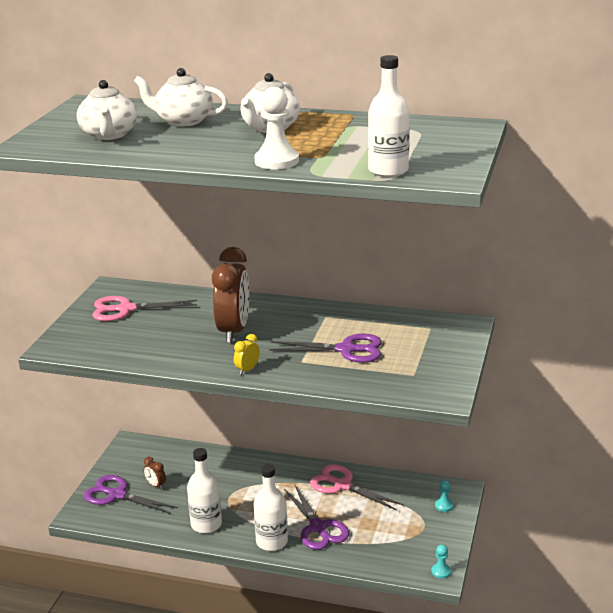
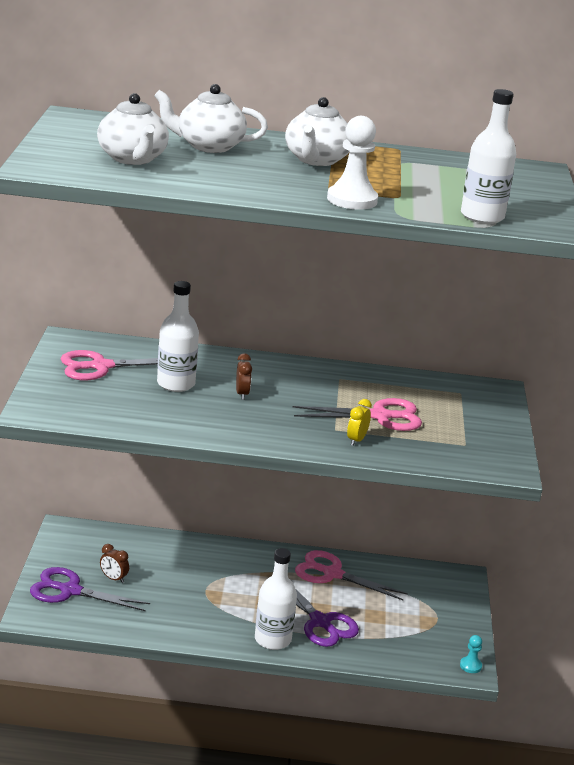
camera: 15 degrees left, 0 degrees up
(206, 524) = (190, 622): white bottle -> white bottle (176, 384)
(233, 331) = (242, 394): brown clock -> brown clock, size x0.42
(247, 370) = (278, 438): yellow clock -> yellow clock (356, 440)
(346, 350) = (379, 416): purple scissors -> pink scissors
(444, 506) = (451, 594): turquoise pawn -> none

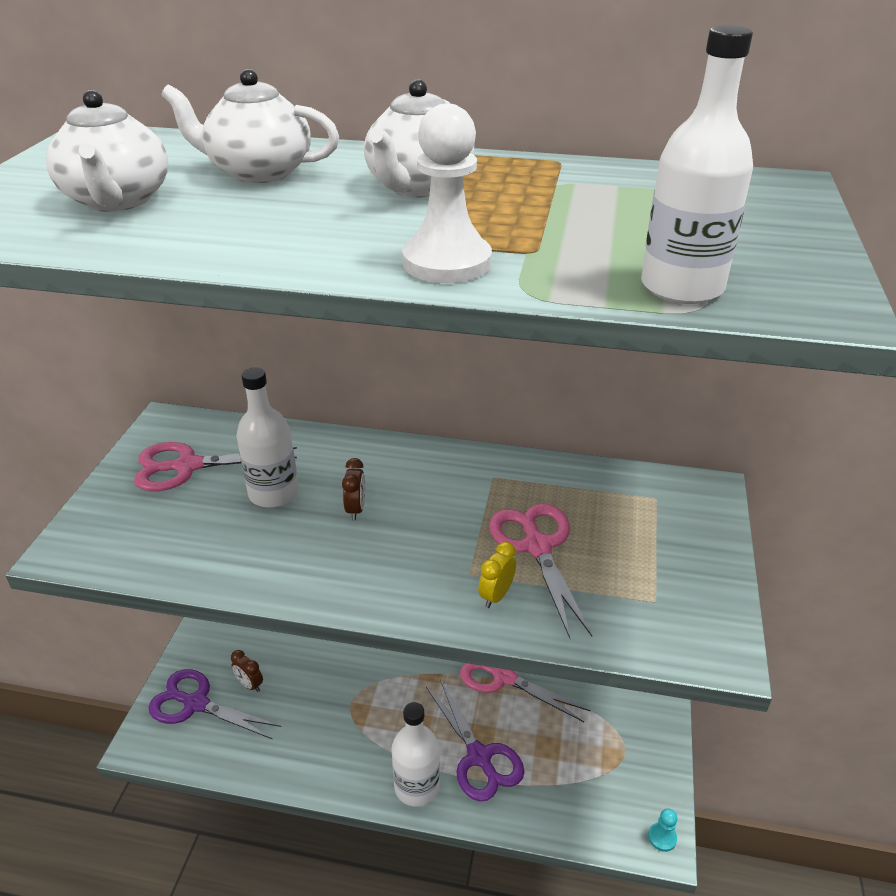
camera: 10 degrees right, 10 degrees up
(379, 416) = (537, 546): pink scissors -> pink scissors turned 105 degrees counterclockwise

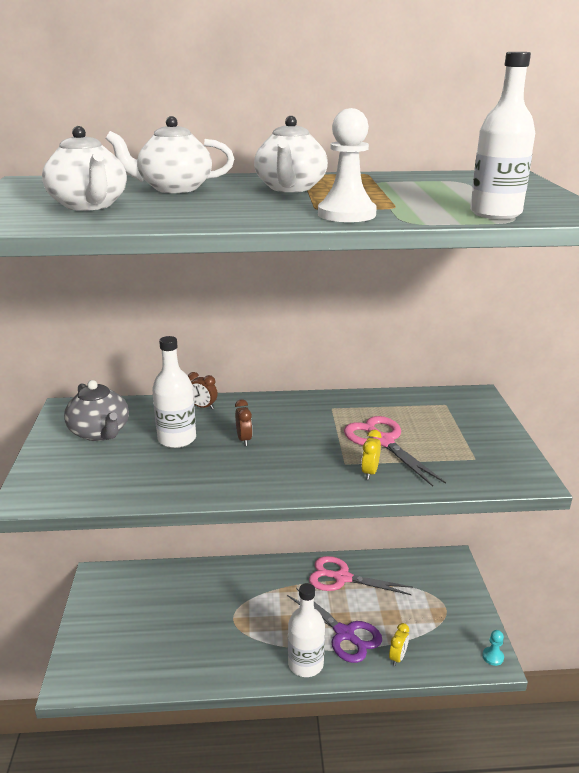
camera: 15 degrees left, 10 degrees down
(187, 466) = (100, 432): pink scissors -> grey teapot
(196, 704) = (106, 645): purple scissors -> none
(250, 684) = (146, 622): brown clock -> brown clock (203, 407)
(535, 806) = (397, 657): none -> yellow clock

